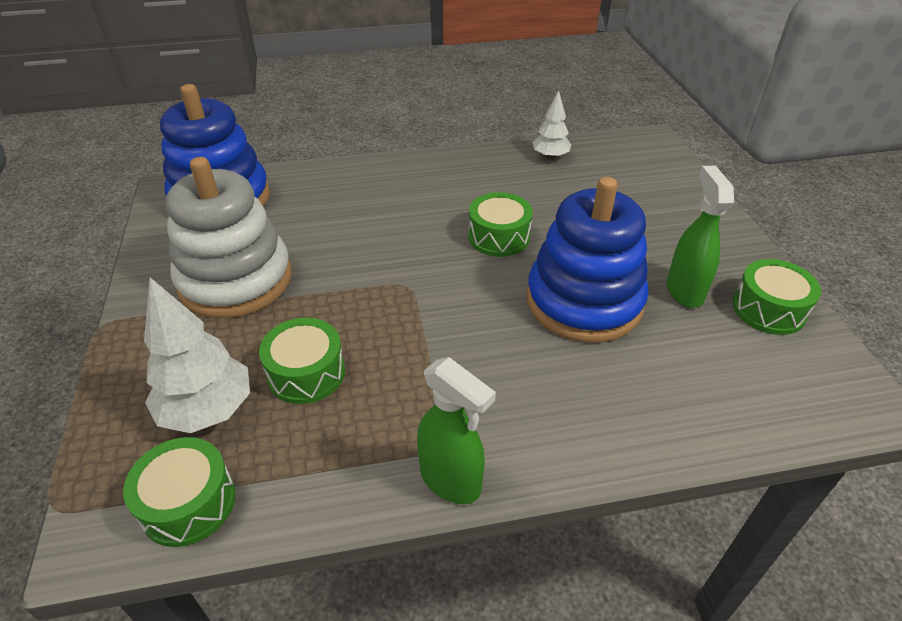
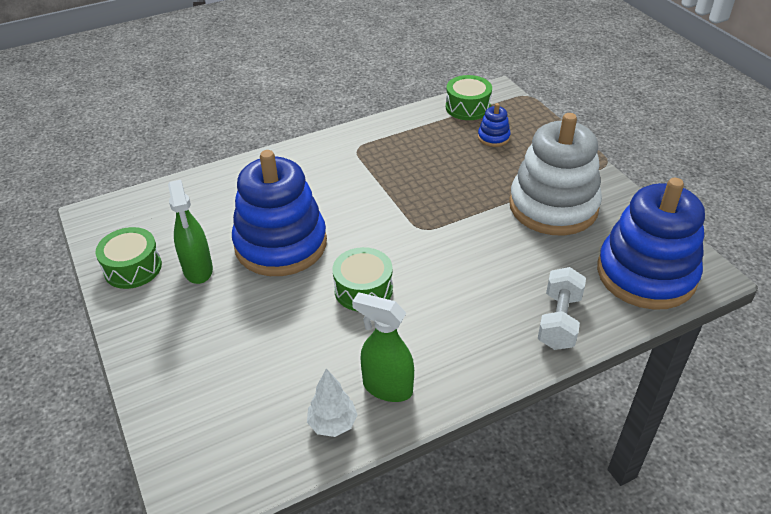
camera: 165 degrees right, 0 degrees up
(208, 411) = (493, 137): white tree -> blue stacking toy
(306, 373) = (453, 163): green drum -> none
(334, 182) = (559, 321): none -> white dumbbell
(451, 480) = (346, 136): green spray bottle -> green spray bottle (387, 387)

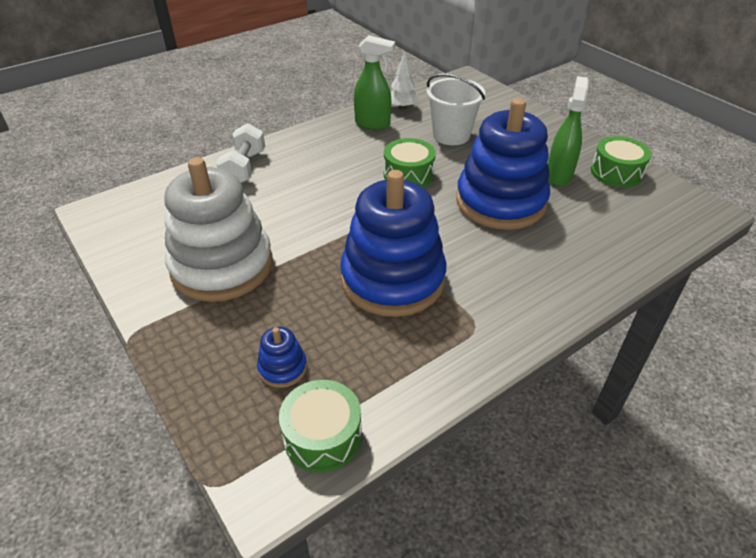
camera: 170 degrees right, 0 degrees up
(198, 270) = (559, 176): green spray bottle -> green spray bottle turned 45 degrees clockwise
(286, 350) = (451, 135): none -> white bucket
(646, 274) = (153, 207): blue stacking toy -> blue stacking toy (393, 279)

